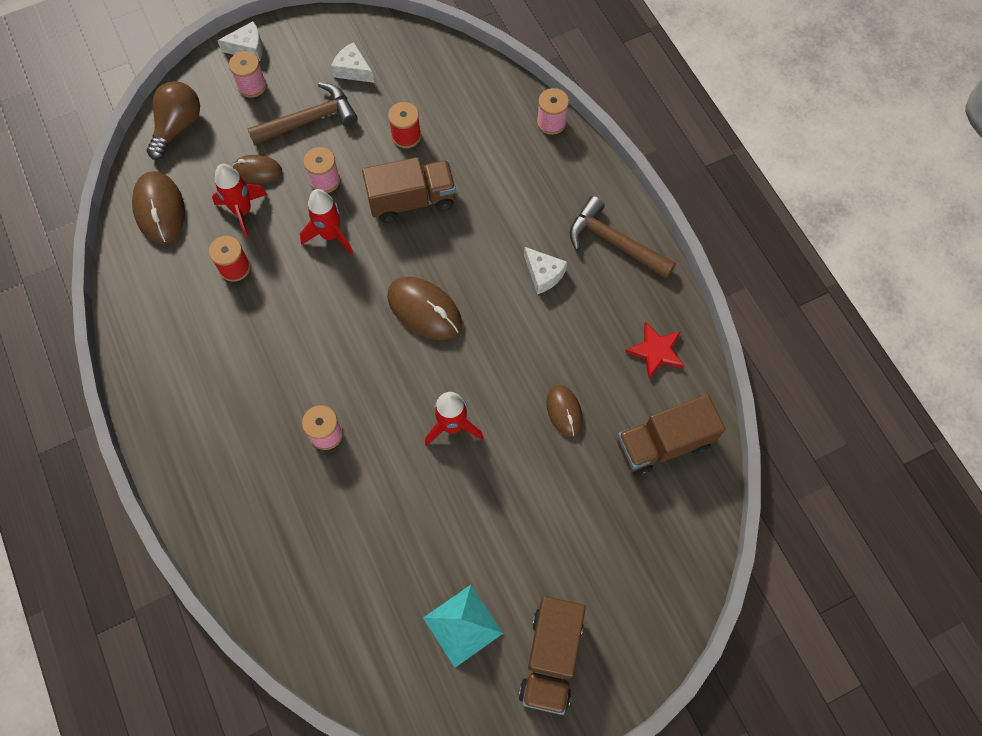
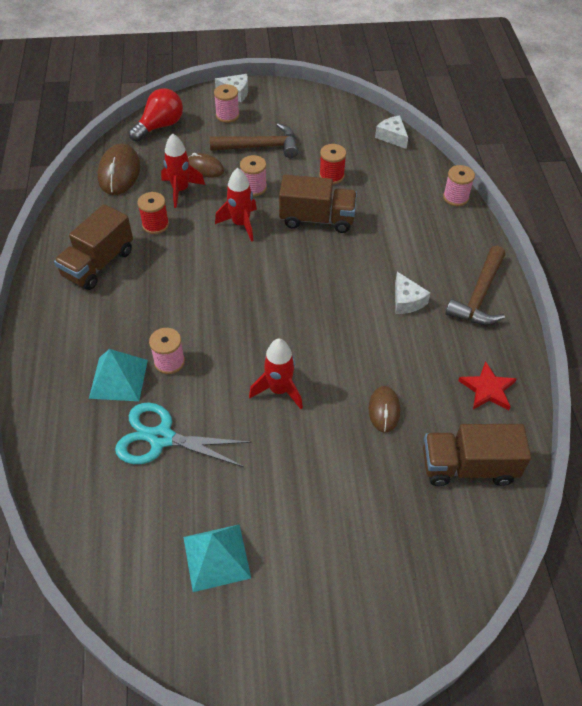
camera: 20 degrees right, 15 degrees down
(178, 127) = (160, 126): brown light bulb -> red light bulb
(281, 473) = (118, 379): none -> turquoise pyramid
(353, 70) = (309, 124): white cheese -> white cheese (392, 137)
(356, 523) = (161, 438): none -> turquoise scissors
(424, 310) = (293, 297): brown mouse -> none
(551, 658) = (287, 618): brown truck -> brown truck (98, 264)
(614, 242) = (479, 295): brown hammer -> brown hammer turned 120 degrees counterclockwise

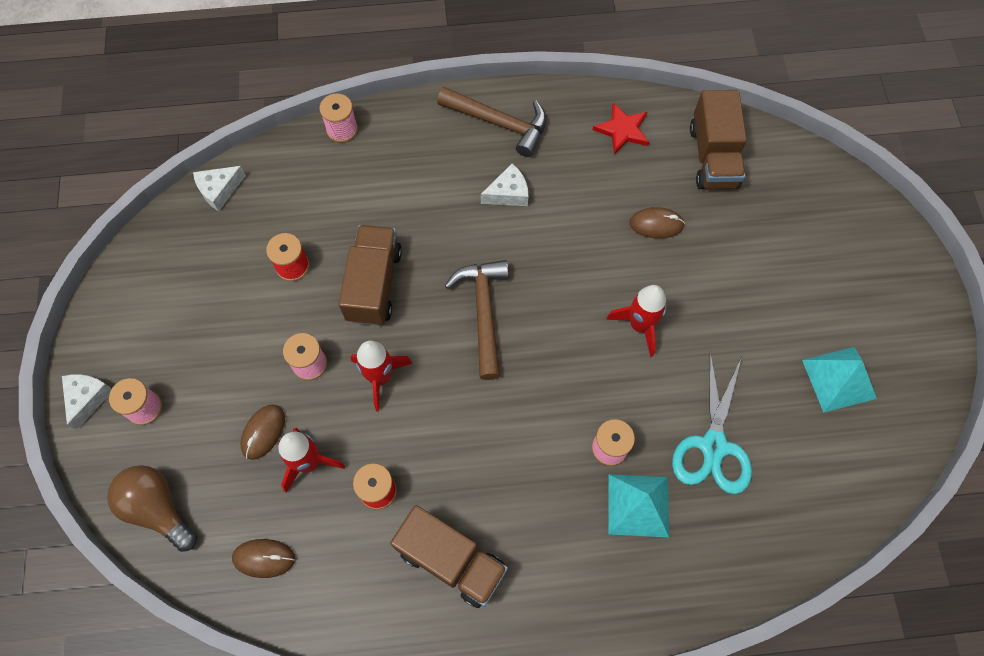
camera: 90 degrees left, 15 degrees up
(119, 172) = (264, 558): brown mouse -> brown mouse, size x0.61
(160, 126) = (158, 508): red light bulb -> brown light bulb
(260, 147) = (223, 358): brown hammer -> brown hammer (484, 313)

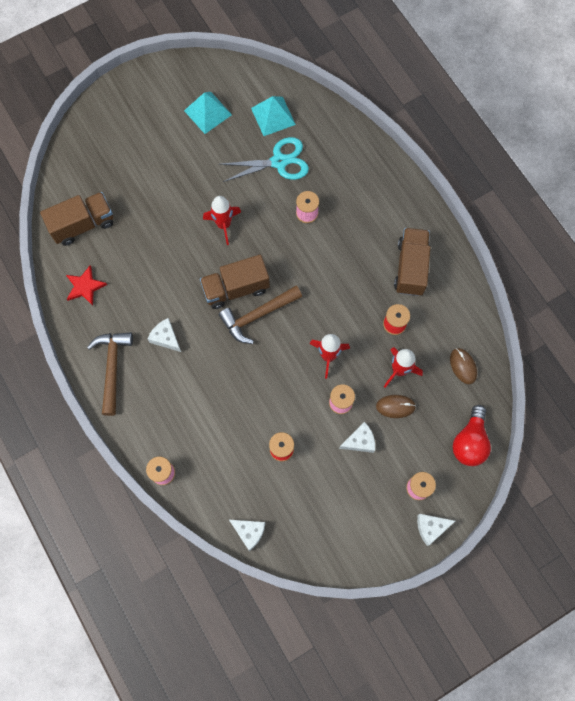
camera: 115 degrees left, 5 degrees up
(158, 508) = (469, 442): brown light bulb -> red light bulb
(246, 364) = (360, 441): none -> white cheese
(374, 284) = (270, 390): brown truck -> brown truck (236, 288)
(638, 505) = (331, 187): turquoise pyramid -> turquoise pyramid (273, 116)
(656, 224) = (149, 240): brown mouse -> none

